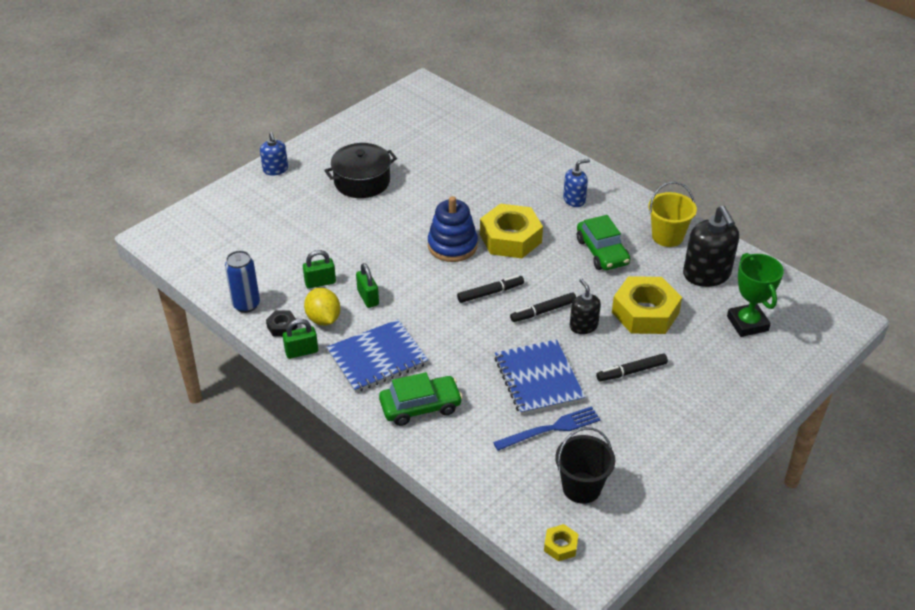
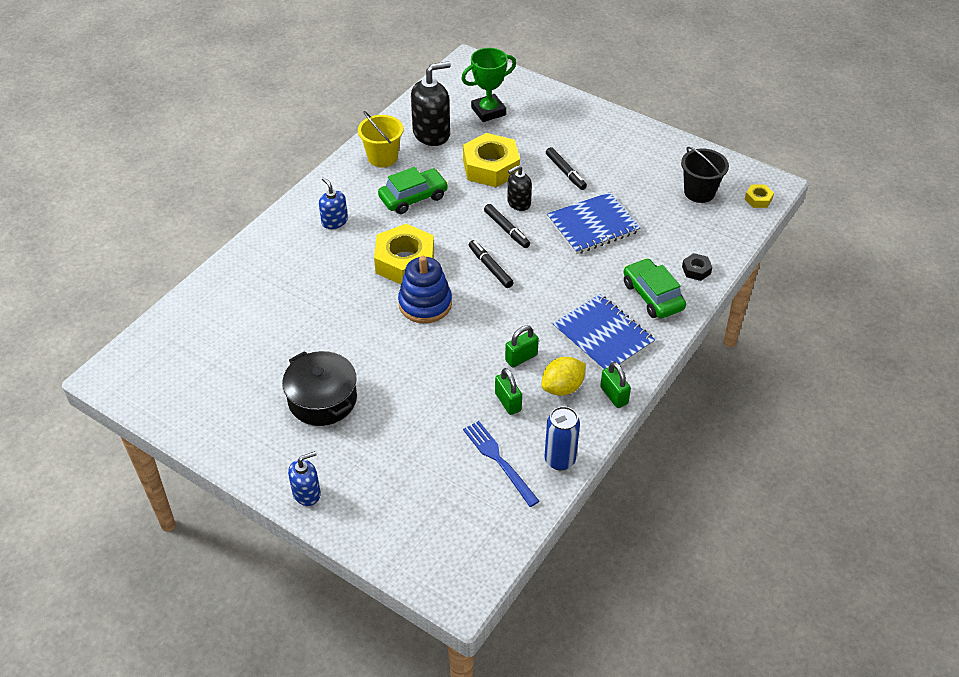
camera: 100 degrees left, 5 degrees up
(282, 327) = (584, 420): black nut -> black nut (696, 270)
(550, 429) = (647, 213): blue fork -> blue fork (499, 461)

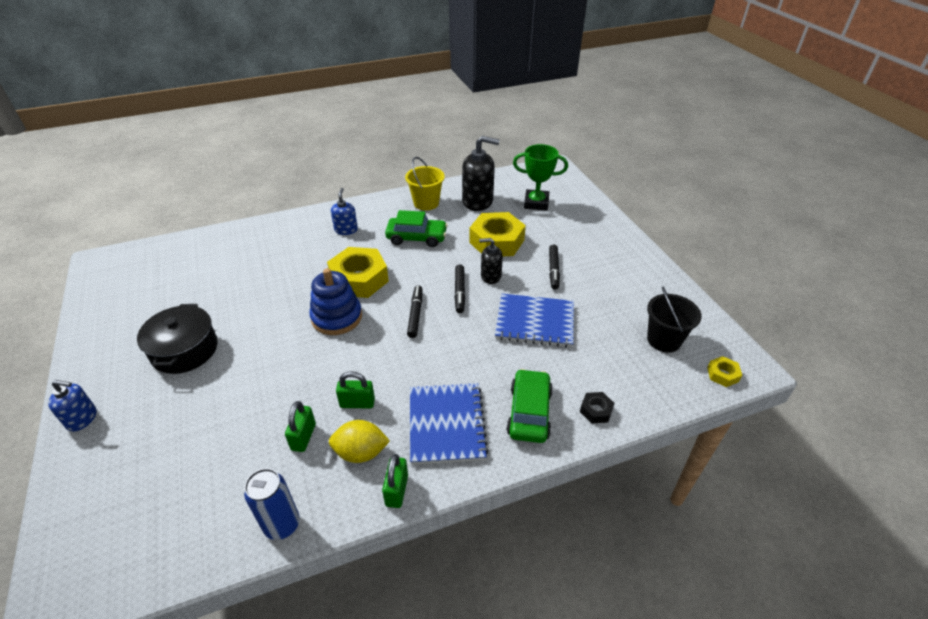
camera: 35 degrees right, 5 degrees down
(499, 461) = (235, 489): blue fork -> none

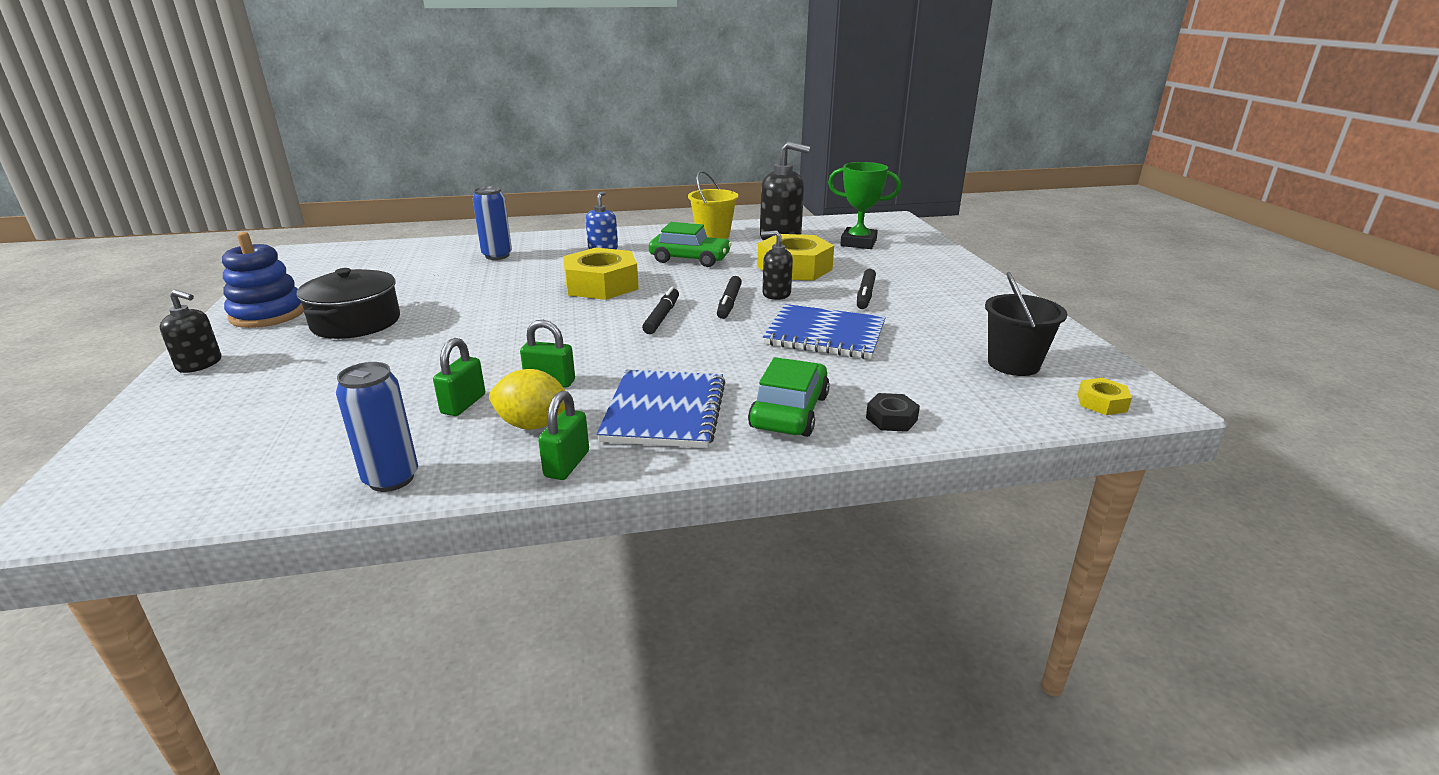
camera: 10 degrees right, 15 degrees down
(82, 418) = (200, 364): blue soap dispenser -> black soap dispenser
(265, 249) = (497, 256): none -> blue can
(337, 317) = (558, 311): blue stacking toy -> blue stacking toy (268, 314)

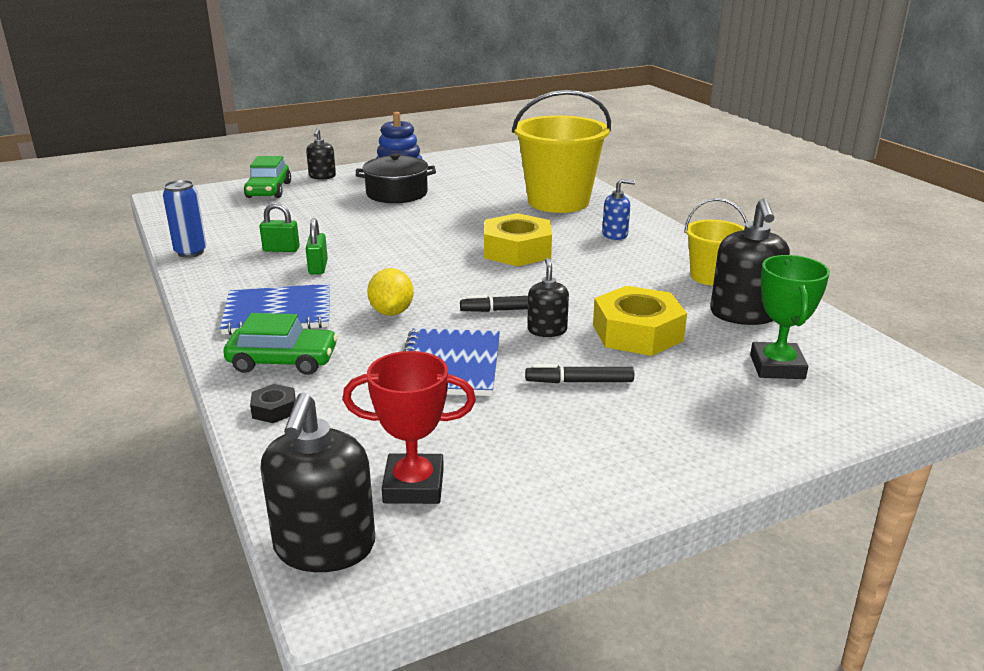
camera: 75 degrees right, 0 degrees up
(497, 256) = (558, 202): blue can -> yellow bucket
(533, 425) = (254, 274): yellow lemon -> yellow lemon (391, 312)
(567, 464) = (204, 293): green padlock -> none
(662, 317) = (457, 285): black marker -> none
(690, 259) = (618, 276): green car -> green car (269, 190)
(1013, 364) = (414, 486): black bucket -> red trophy
(1101, 403) = (324, 547): yellow nut -> black soap dispenser

